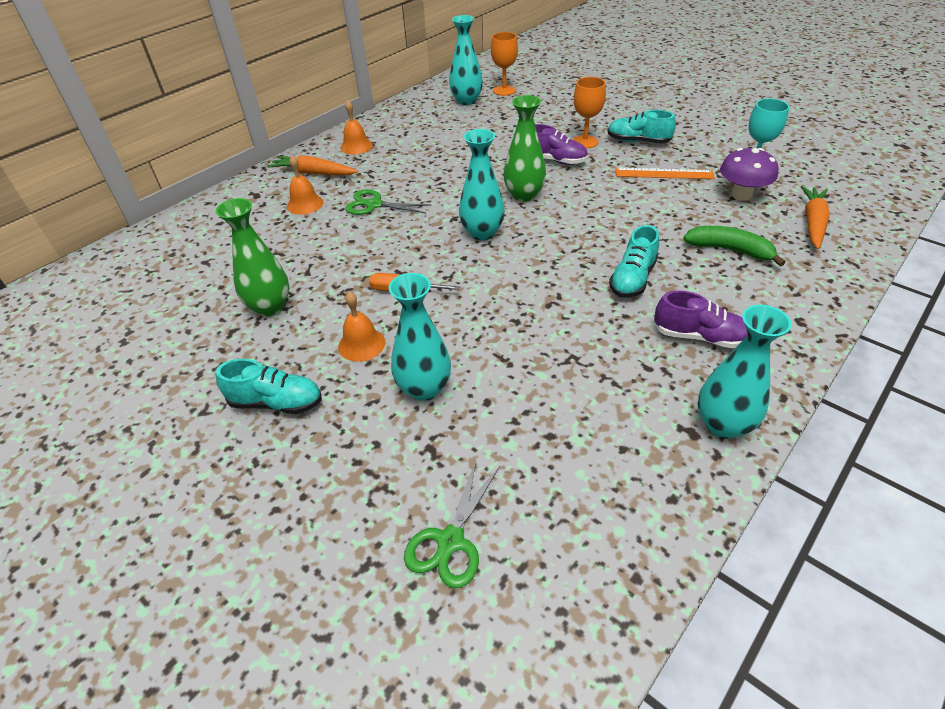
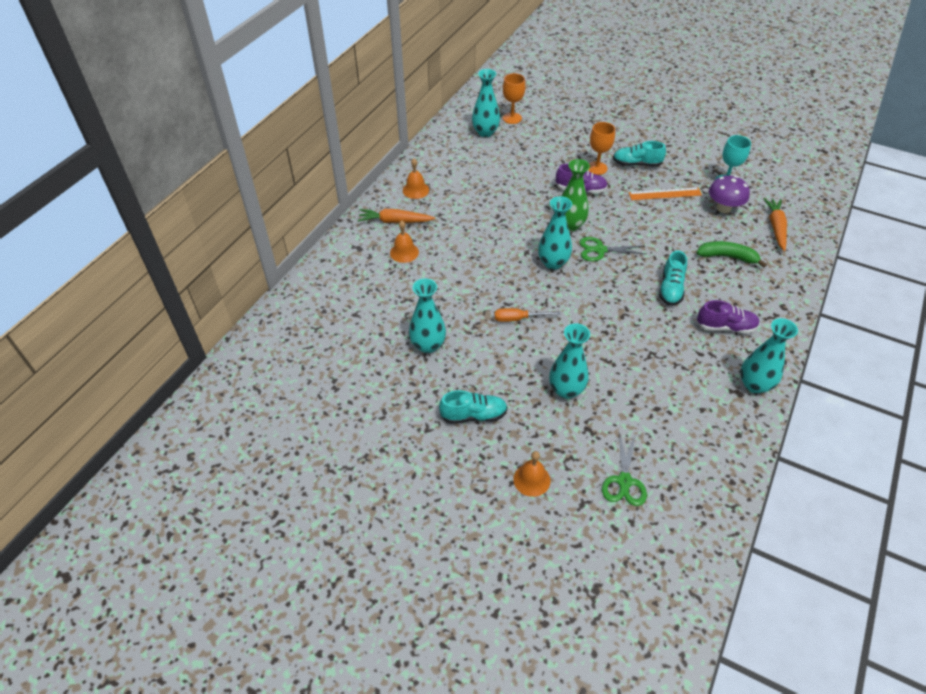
camera: 15 degrees left, 5 degrees up
(270, 307) = (428, 345): green vase -> turquoise vase
(361, 344) = (509, 364): orange bell -> orange bell (531, 479)
(374, 205) = (460, 247): green scissors -> green scissors (600, 250)

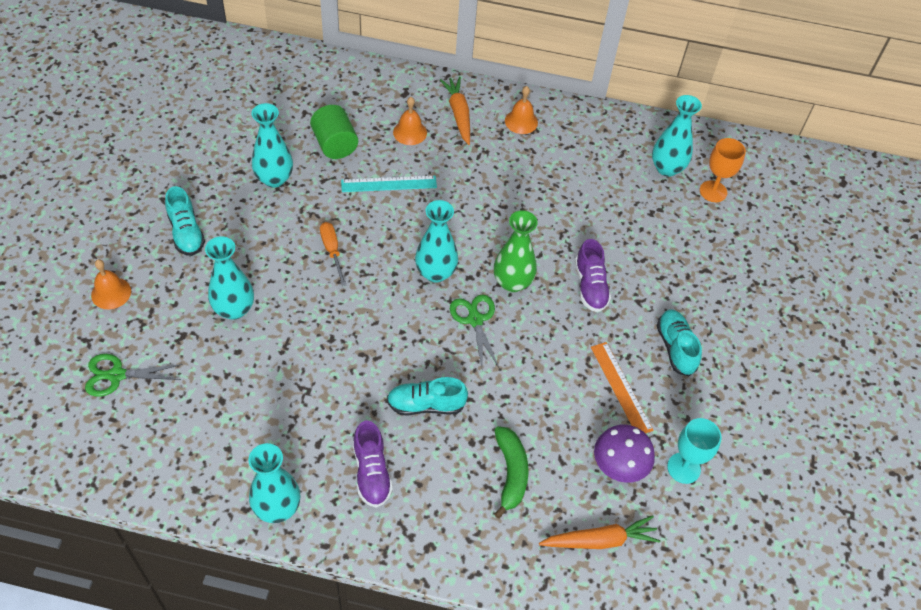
camera: 70 degrees right, 5 degrees up
(401, 300) = (335, 144): none -> green cylinder
(456, 274) = (389, 184): none -> turquoise ruler
(597, 168) = (644, 300): orange goblet -> none

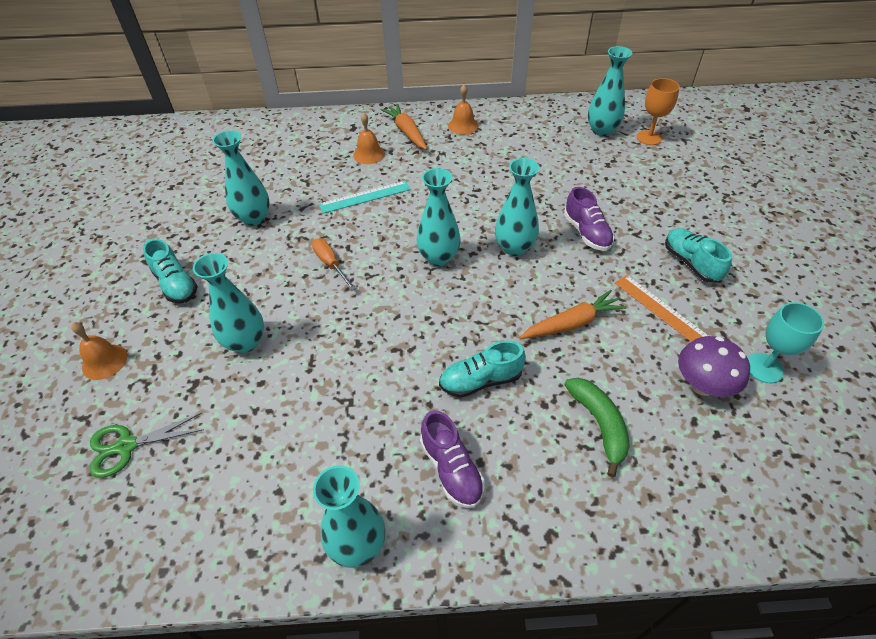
camera: 10 degrees left, 5 degrees down
(335, 144) = (303, 178): green cylinder -> none
(475, 320) = (494, 288): green scissors -> none
(512, 282) = (514, 247): green vase -> turquoise vase
(600, 540) = (727, 468): orange carrot -> orange carrot (572, 323)

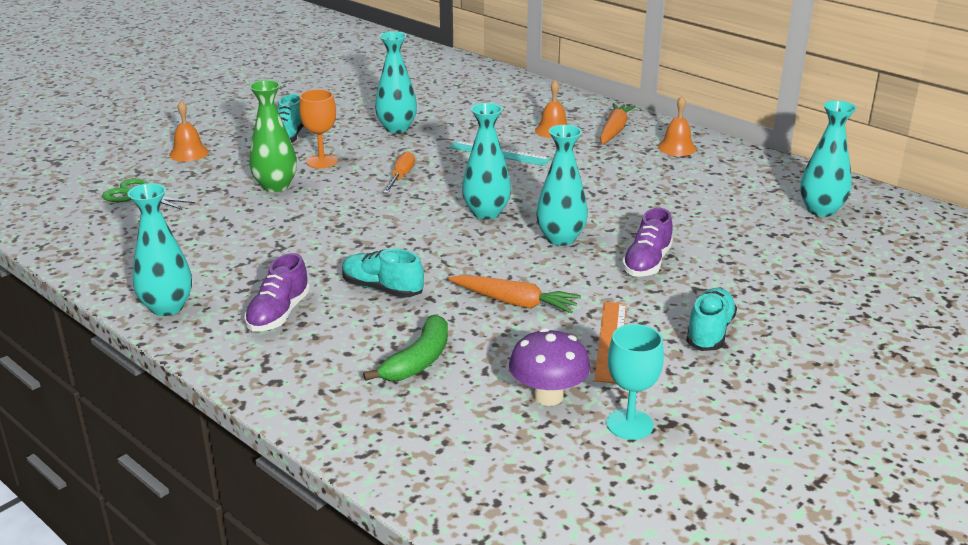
camera: 45 degrees right, 20 degrees down
(245, 342) = (275, 186): turquoise vase -> green vase
(649, 138) = (867, 238): orange goblet -> orange goblet (321, 161)

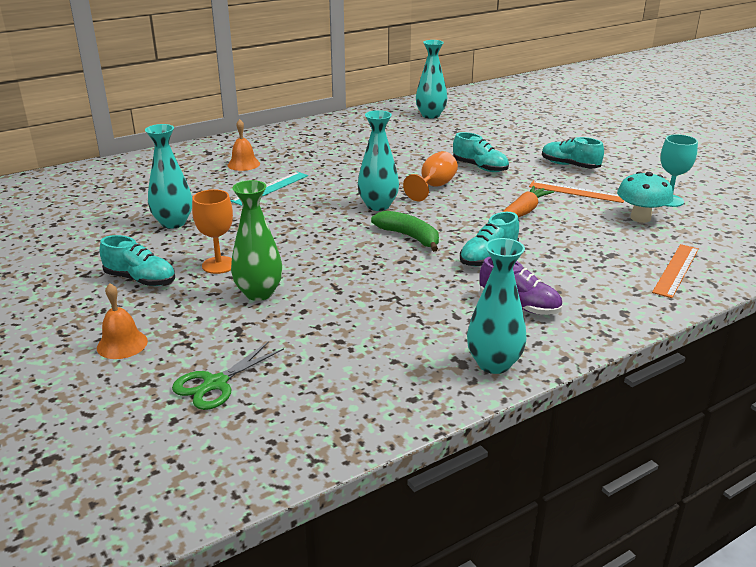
camera: 75 degrees left, 0 degrees up
(393, 423) = (676, 270): none -> orange ruler
(401, 177) = (285, 231): orange screwdriver -> none
(418, 360) = (596, 254): green banana -> green banana (409, 237)
(548, 396) = (640, 218): purple mushroom -> turquoise mushroom
(560, 238) = (433, 187): turquoise vase -> orange goblet
(614, 130) = (264, 145): orange carrot -> none
(647, 263) = (480, 167): purple shoe -> turquoise shoe
(677, 147) = (312, 133): orange bell -> none

